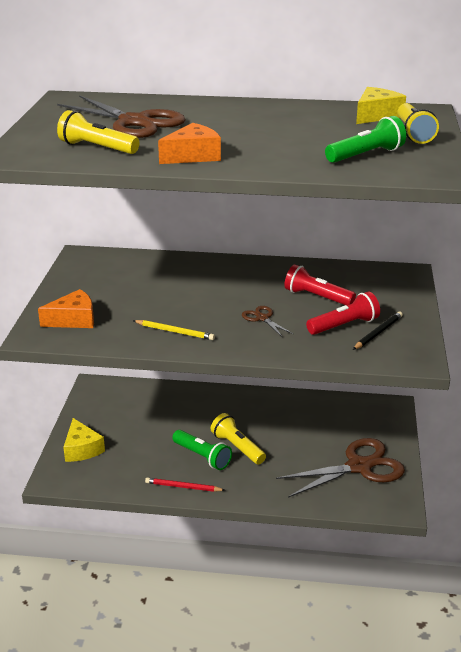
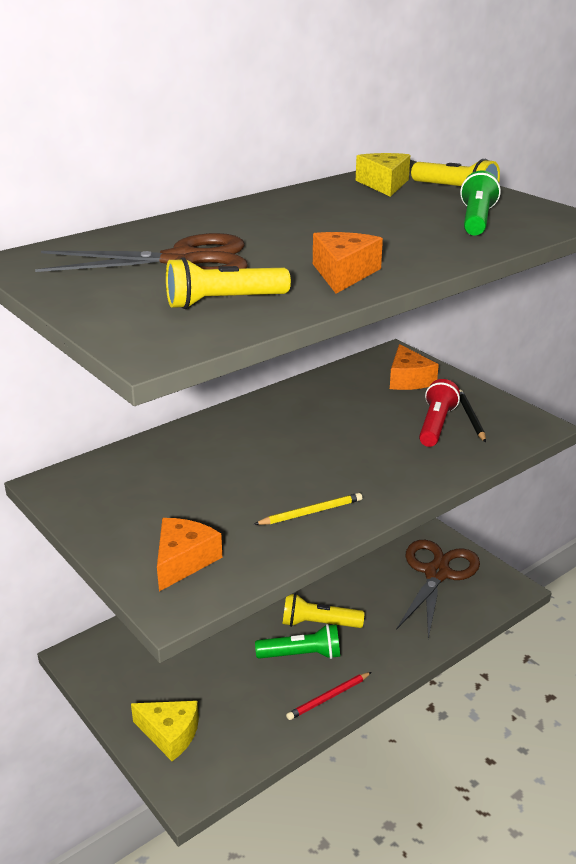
camera: 45 degrees left, 0 degrees up
(262, 318) = (361, 454): brown scissors -> none
(317, 297) = (368, 410): red flashlight -> none
(383, 292) = (408, 379): none -> orange cheese

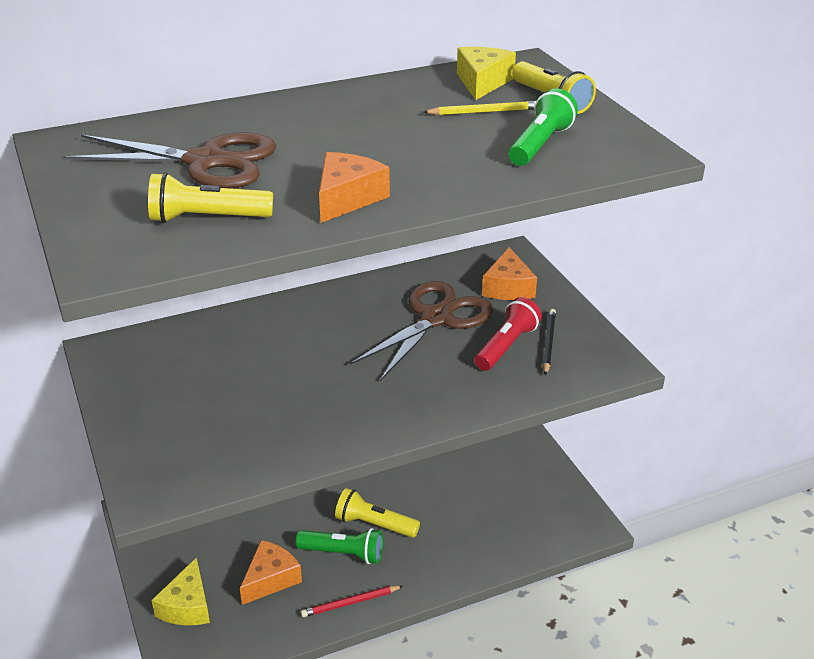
camera: 15 degrees right, 5 degrees up
(170, 734) = (187, 606): yellow cheese -> yellow cheese turned 60 degrees clockwise
(183, 561) = (180, 452): orange cheese -> orange cheese (270, 579)
(310, 512) = (325, 423): yellow pencil -> yellow pencil (484, 112)
(437, 573) = (519, 494): brown scissors -> brown scissors (436, 318)

